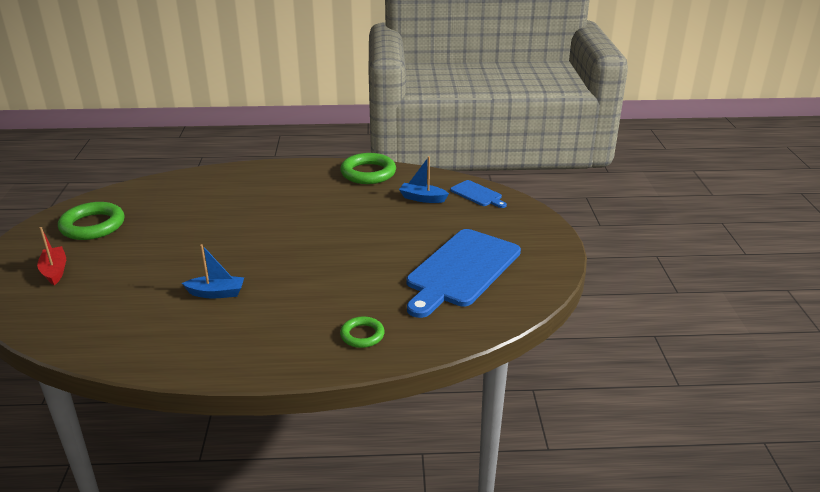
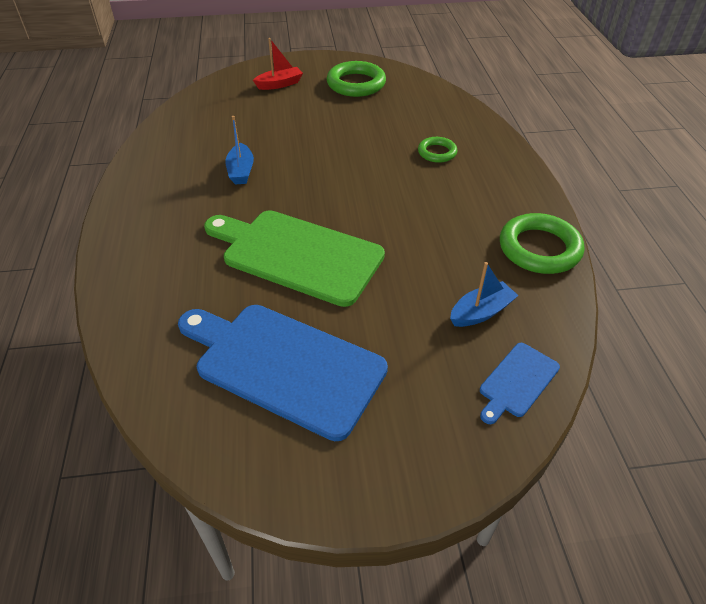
camera: 85 degrees right, 15 degrees up
(349, 263) = (297, 255): none -> green cutting board
(362, 335) = (153, 280): green ring -> green ring (437, 152)
(422, 198) = (481, 312): blue boat -> blue boat turned 45 degrees clockwise

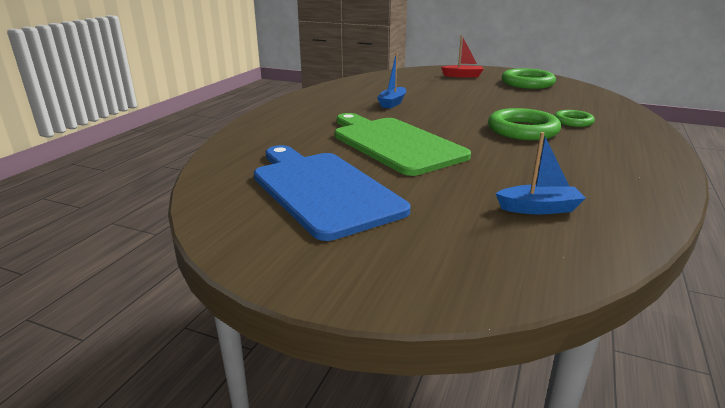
camera: 30 degrees right, 20 degrees down
(517, 382) = (541, 260): blue cutting board -> none
(539, 248) = (642, 188): green ring -> green ring (522, 130)

